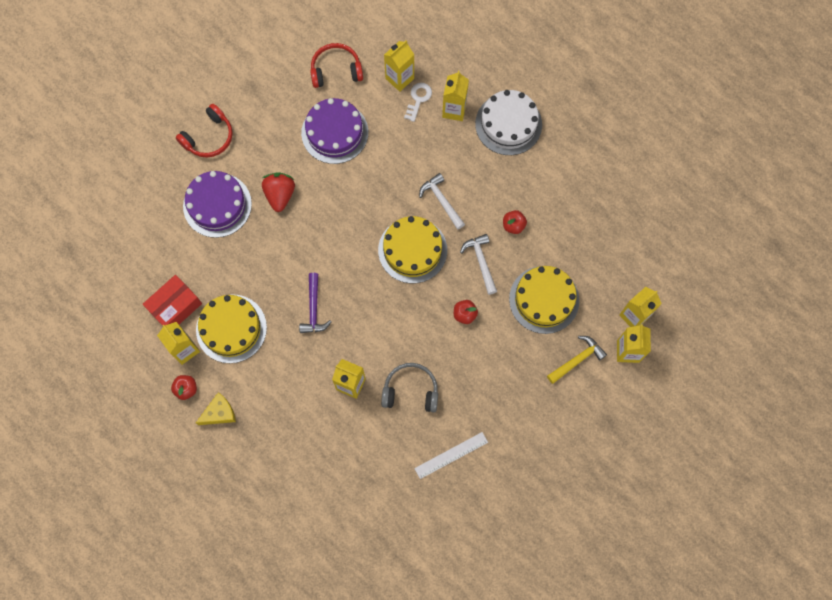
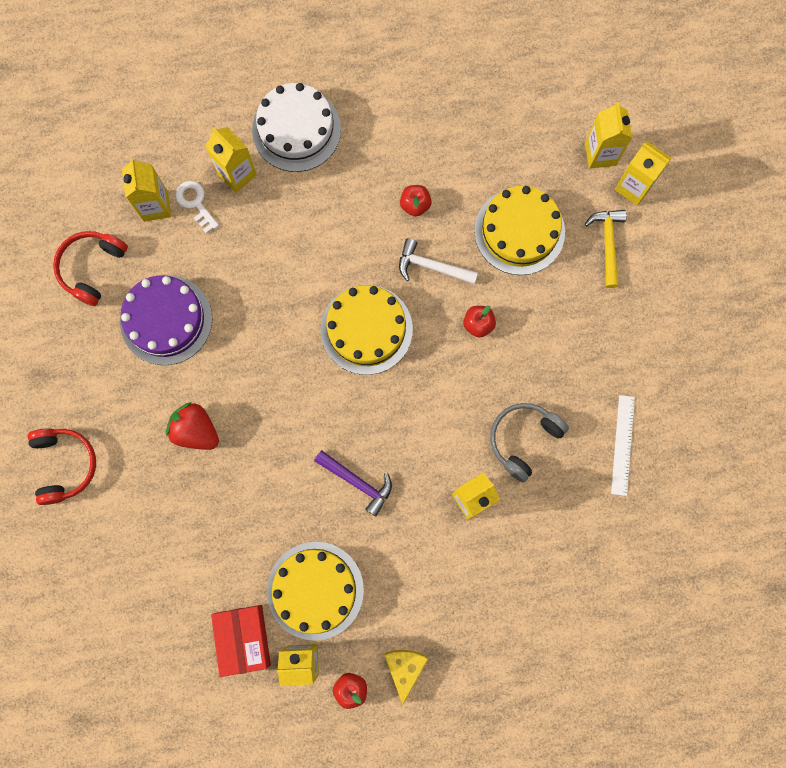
camera: 55 degrees left, 5 degrees up
(217, 205) = (155, 510): purple cake -> none
(441, 201) = (332, 260): white hammer -> none

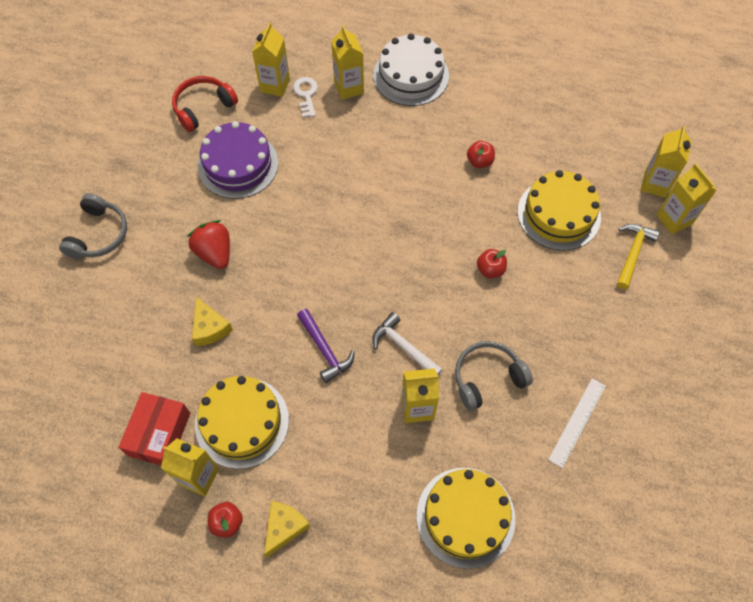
camera: 25 degrees right, 15 degrees down
(64, 465) = (98, 234): red headphones -> grey headphones
(234, 512) = (209, 328): none -> yellow cheese
(366, 329) = (393, 235): yellow cake -> yellow cake (465, 517)
(431, 266) = (471, 211): white hammer -> white hammer (403, 347)

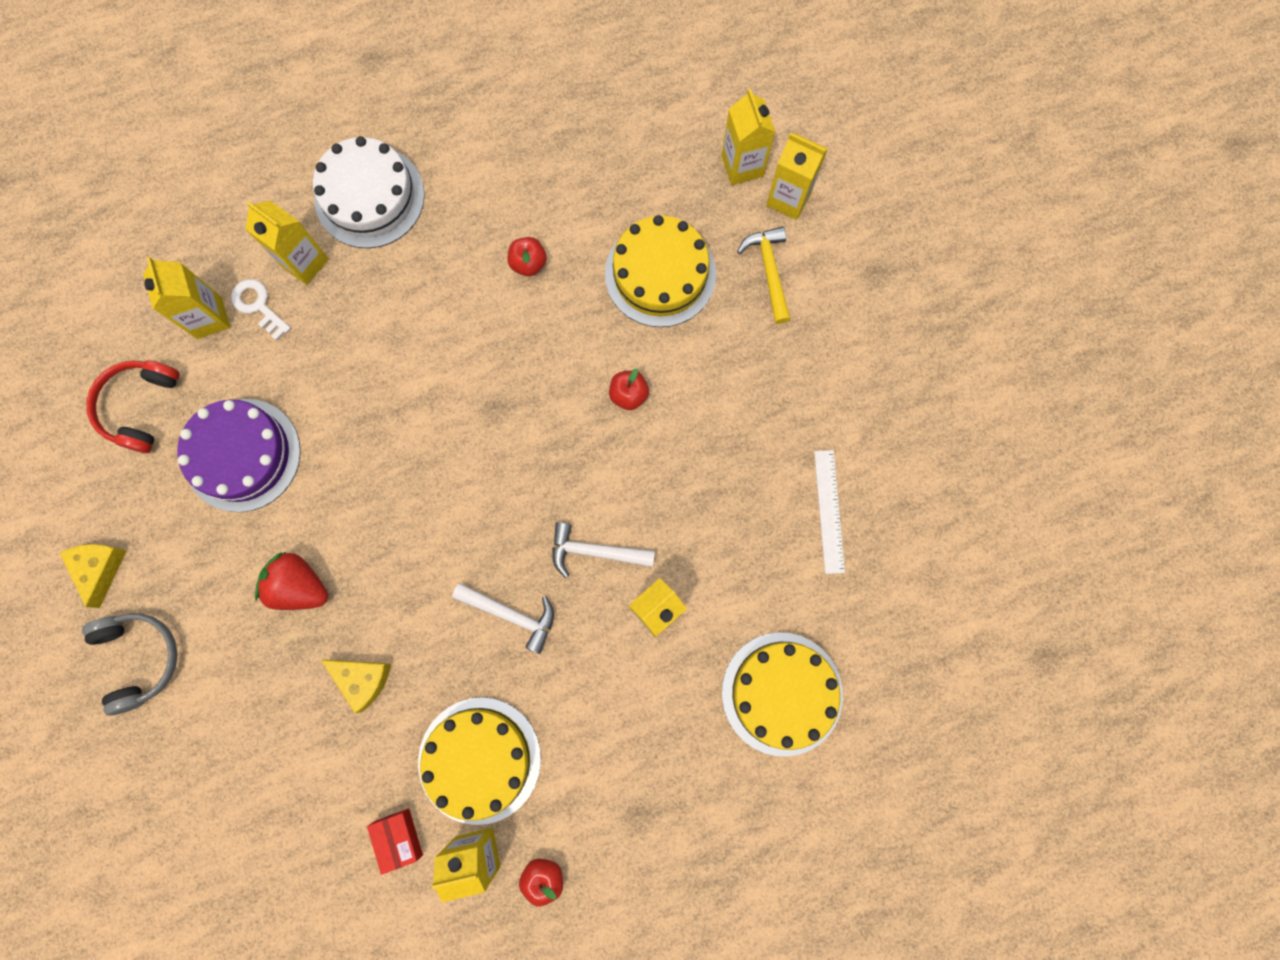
camera: 35 degrees left, 15 degrees up
(159, 434) = (398, 838): red box -> red box, size x0.62
(284, 527) = (607, 838): yellow cheese -> yellow cheese (100, 568)
(325, 350) = (511, 614): purple hammer -> white hammer
(487, 378) = (707, 526): grey headphones -> none

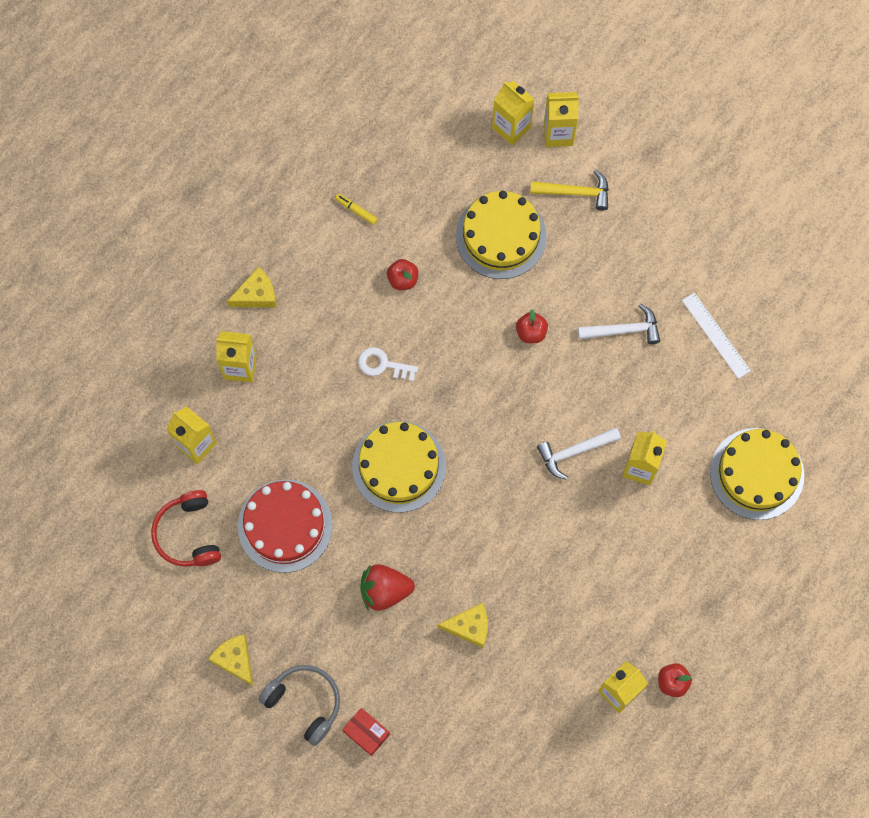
camera: 30 degrees left, 5 degrees down
(242, 455) = (285, 526): purple cake -> red cake
(258, 306) = (226, 416): white key -> white key (383, 365)
(369, 197) = (257, 294): white cake -> yellow cheese
(398, 838) = (560, 714): red box -> red box (366, 733)
(479, 760) = (582, 633): yellow cake -> yellow cake (399, 466)
(511, 614) = (544, 526): white hammer -> white hammer (624, 330)
(526, 165) = (356, 210): none -> yellow marker
(769, 271) = (575, 192): yellow hammer -> yellow hammer turned 135 degrees clockwise

